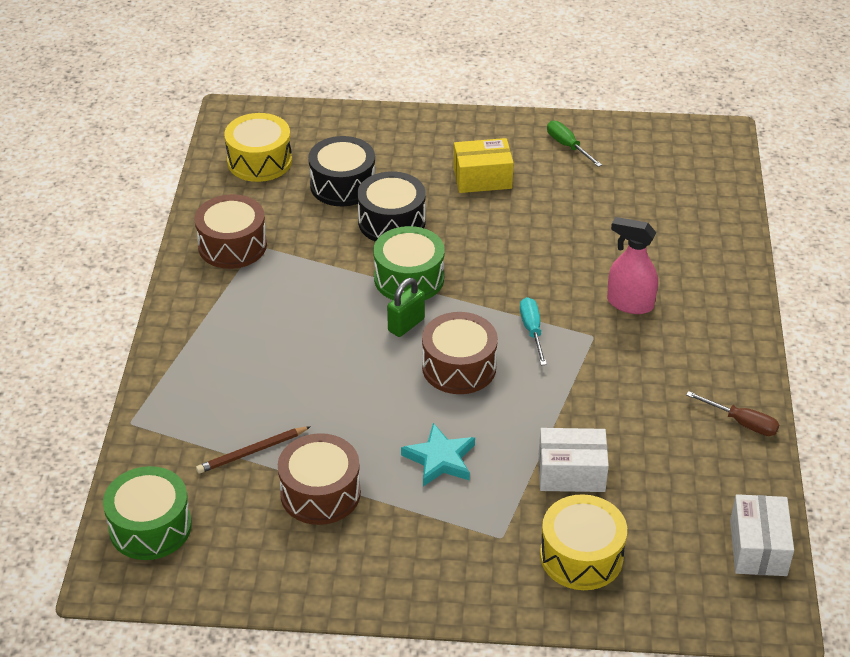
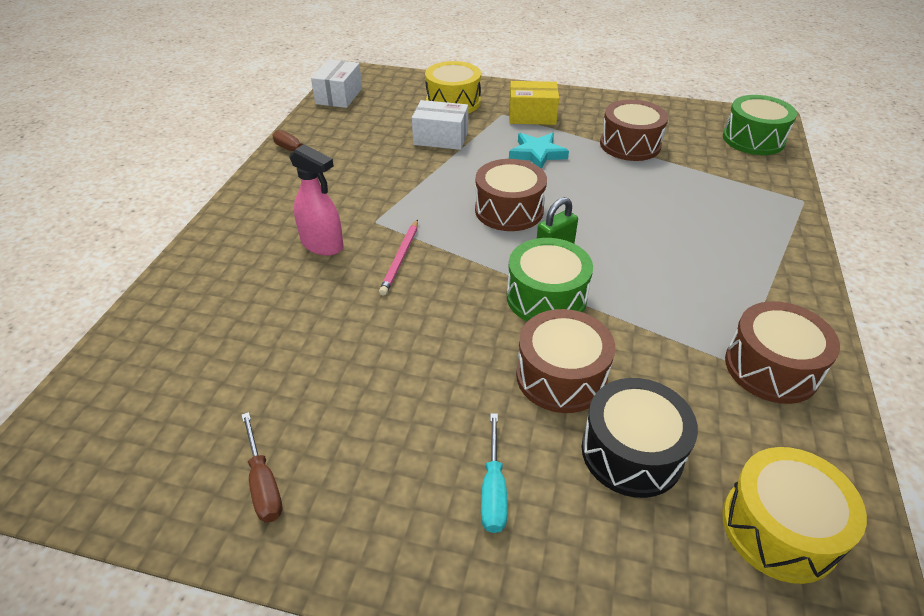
camera: 170 degrees left, 0 degrees up
(252, 452) = (689, 171): brown pencil -> none
(391, 222) = (561, 376): black drum -> brown drum
(482, 178) = (420, 435): yellow box -> yellow box (532, 116)
(532, 331) = (431, 231): turquoise screwdriver -> turquoise screwdriver (493, 489)
(549, 298) = (400, 259): none -> pink pencil
(567, 146) = (263, 483): green screwdriver -> brown screwdriver

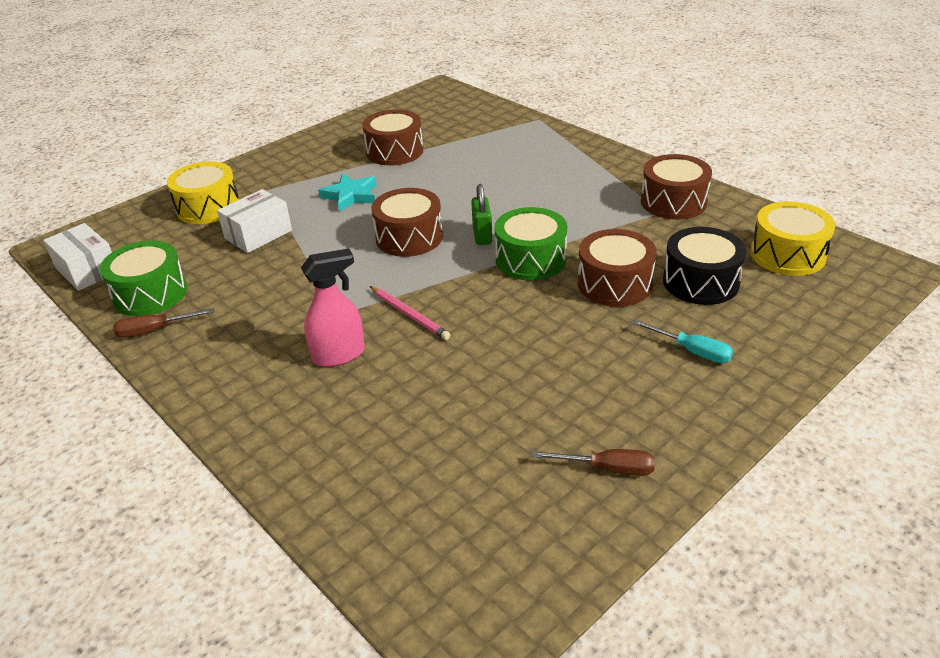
camera: 55 degrees left, 5 degrees down
(532, 116) = (292, 177): yellow box -> none
(753, 139) = (453, 104): green drum -> green drum (150, 294)

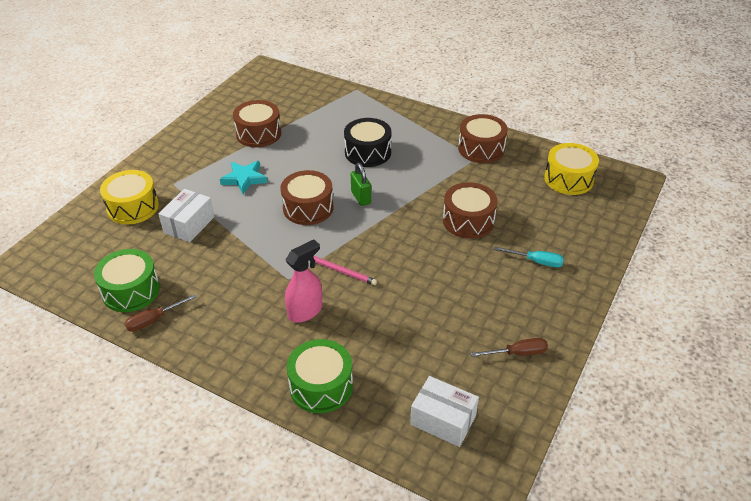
camera: 20 degrees left, 5 degrees up
(87, 270) = (64, 280): white box -> white box (443, 420)
(530, 259) = (404, 211): green drum -> green drum (321, 386)
(700, 282) = (522, 209): black drum -> black drum (368, 152)

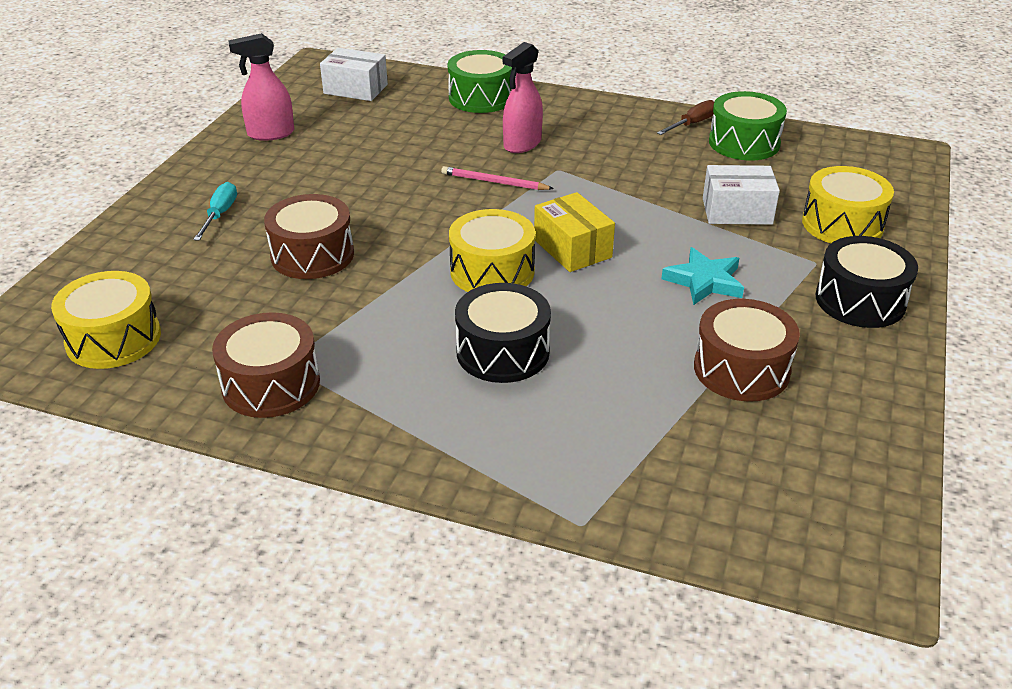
camera: 170 degrees right, 5 degrees down
(172, 159) = (860, 300): none -> black drum
(189, 224) = (737, 211): white box -> white box turned 75 degrees clockwise
(308, 208) = (572, 248): brown drum -> yellow box
(361, 197) = (492, 271): green padlock -> yellow drum
(517, 353) = (270, 134): brown screwdriver -> pink spray bottle
(536, 261) = (220, 214): turquoise screwdriver -> turquoise screwdriver turned 90 degrees clockwise

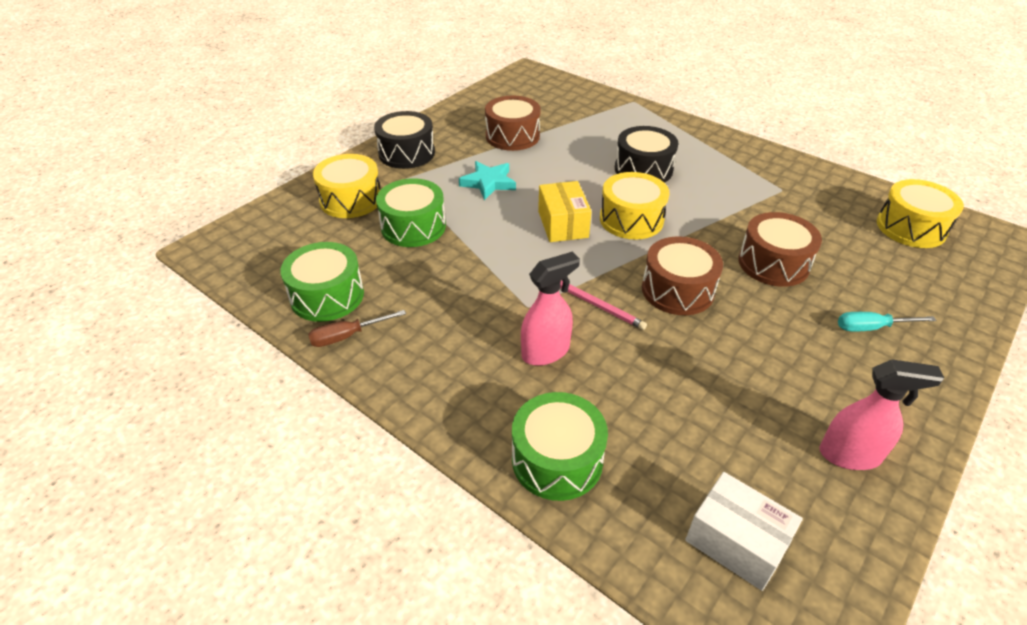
camera: 160 degrees left, 5 degrees up
(220, 214) = (871, 328): turquoise screwdriver -> turquoise screwdriver turned 60 degrees clockwise
(271, 384) = (789, 180): brown drum -> brown drum (677, 290)
(737, 211) = (413, 227): white box -> green drum

